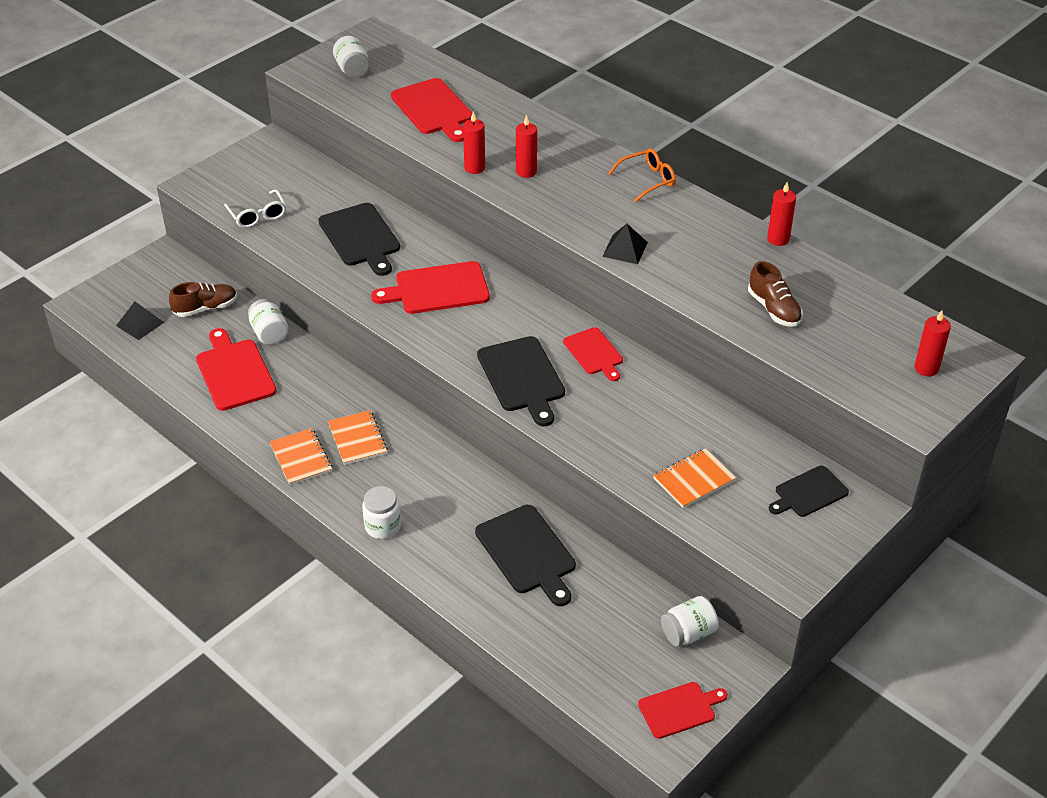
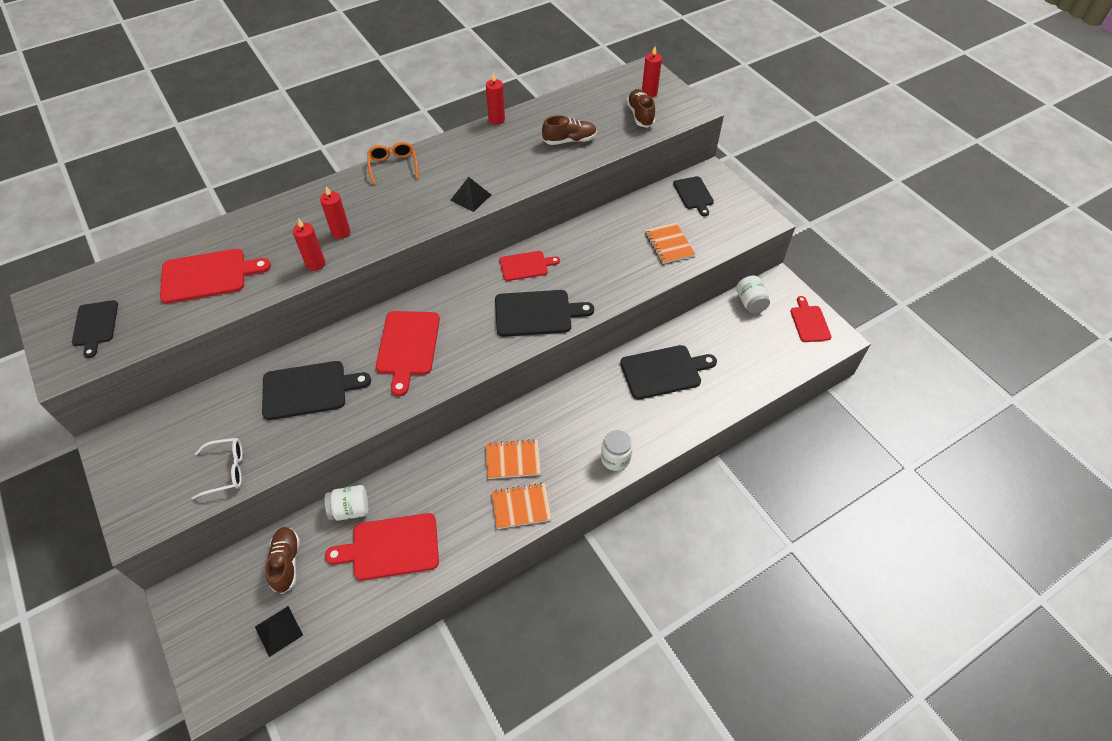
camera: 75 degrees left, 10 degrees up
(352, 70) = (95, 325): white jar -> black cutting board
(868, 366) = (640, 115): none -> brown shoe

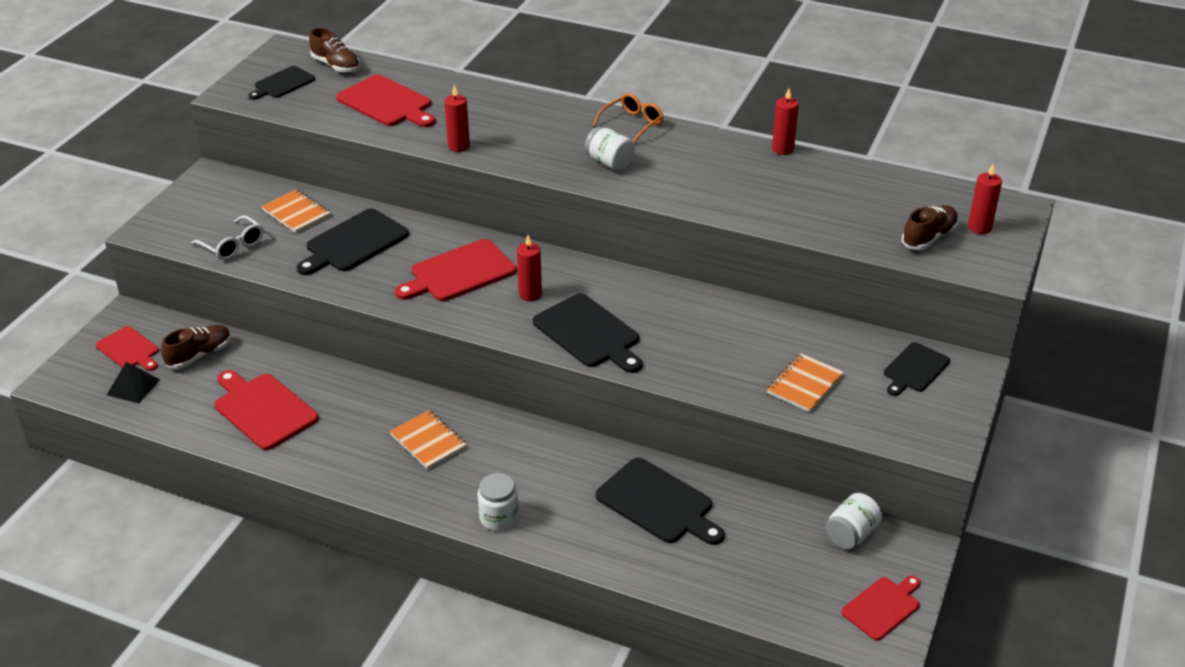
camera: 55 degrees right, 15 degrees down
(309, 389) = (354, 243): black cutting board -> black cutting board turned 90 degrees clockwise
(341, 232) = (512, 139): red candle -> red candle (530, 294)
(350, 509) = (282, 363): white jar -> white jar (609, 162)
(470, 197) = (647, 187): black pyramid -> none
(521, 506) = (378, 474): orange notebook -> orange notebook (296, 213)
(526, 266) = (646, 295): red cutting board -> red cutting board (129, 349)
(569, 140) = (816, 208): brown shoe -> brown shoe (336, 66)

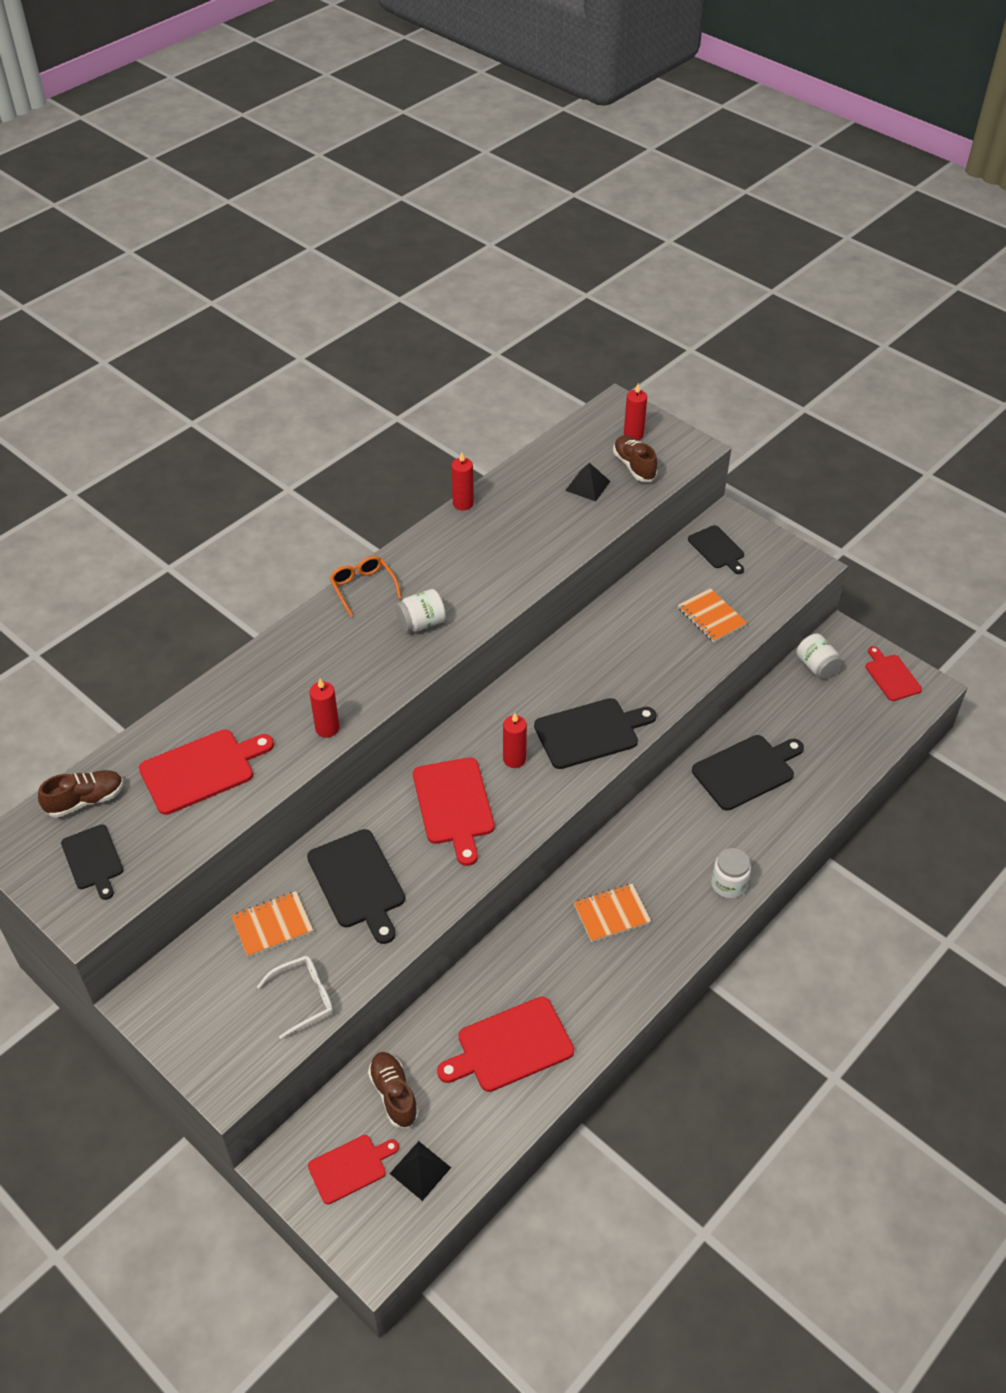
camera: 70 degrees left, 10 degrees up
(871, 214) = (587, 486): none -> black pyramid

